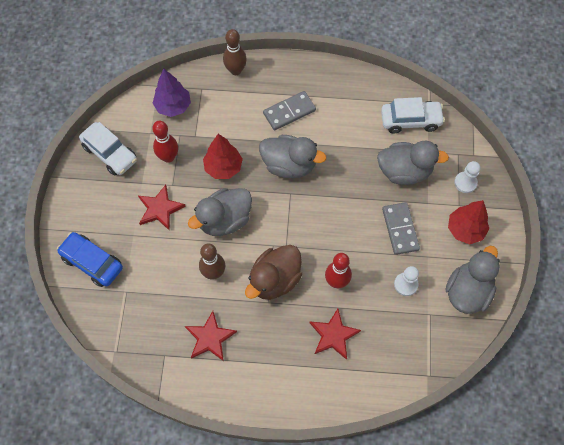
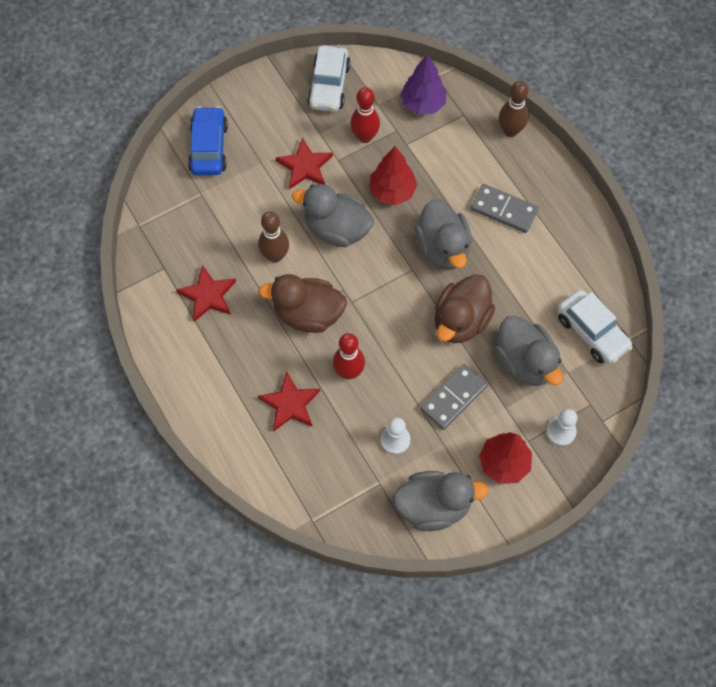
camera: 55 degrees right, 0 degrees up
(349, 189) = (461, 321): none -> brown duck

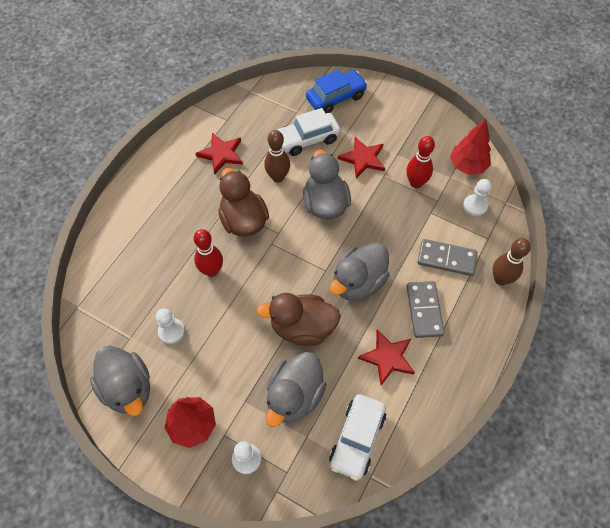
camera: 60 degrees right, 5 degrees down
(290, 404) = (164, 245): red star -> red star (387, 358)
(329, 86) = (440, 140): white car -> white car (307, 139)
(392, 191) = (383, 223): red tree -> red tree (467, 166)
(423, 104) = (475, 206): purple tree -> white pawn
(453, 398) = (231, 356): grey domino -> grey domino (446, 258)

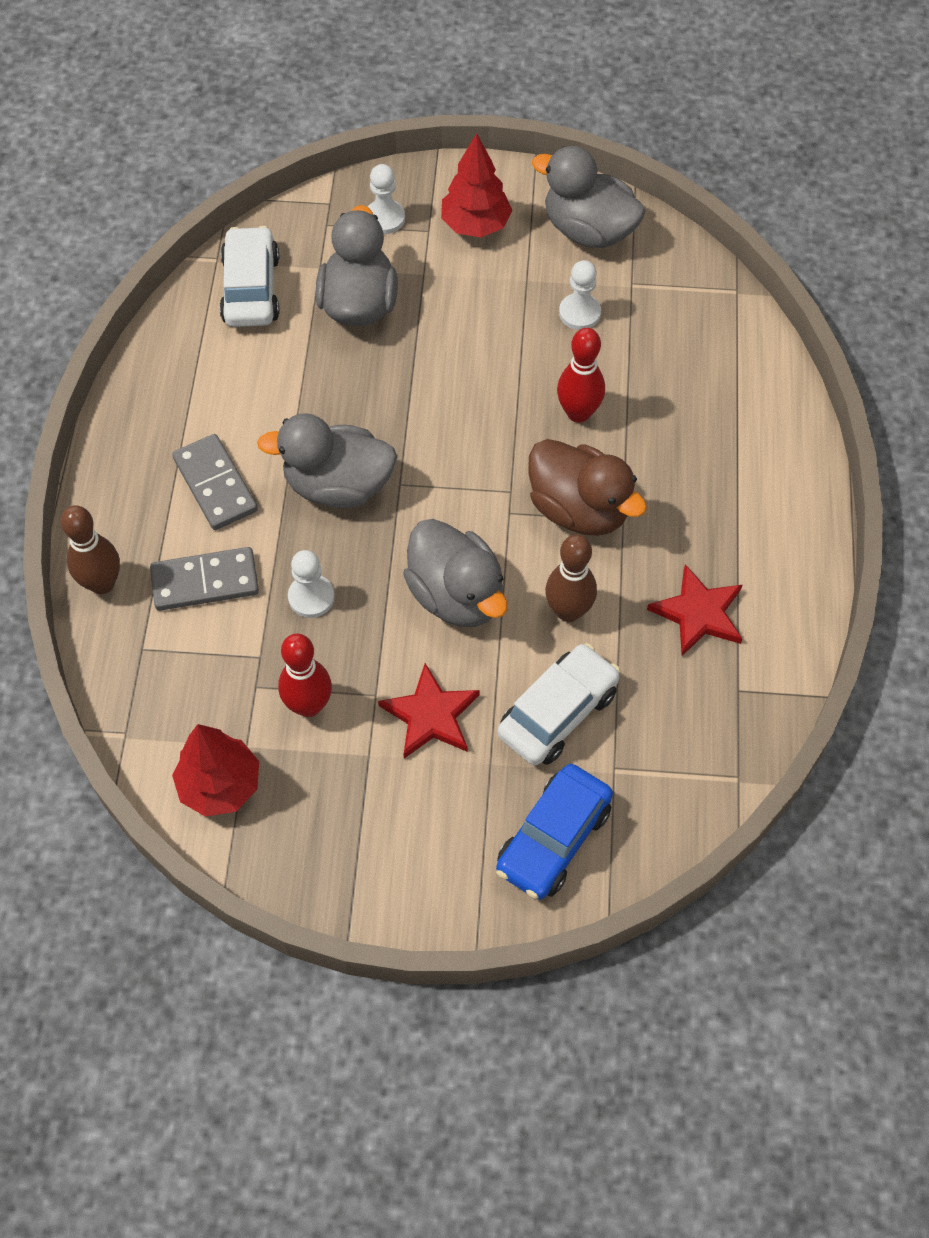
camera: 155 degrees right, 0 degrees up
(302, 328) = (393, 389): brown duck -> none
(358, 282) = (338, 485): grey duck -> grey duck turned 105 degrees counterclockwise
(387, 358) = (248, 398): red star -> none
(475, 206) = (182, 703): white pawn -> white pawn (311, 597)

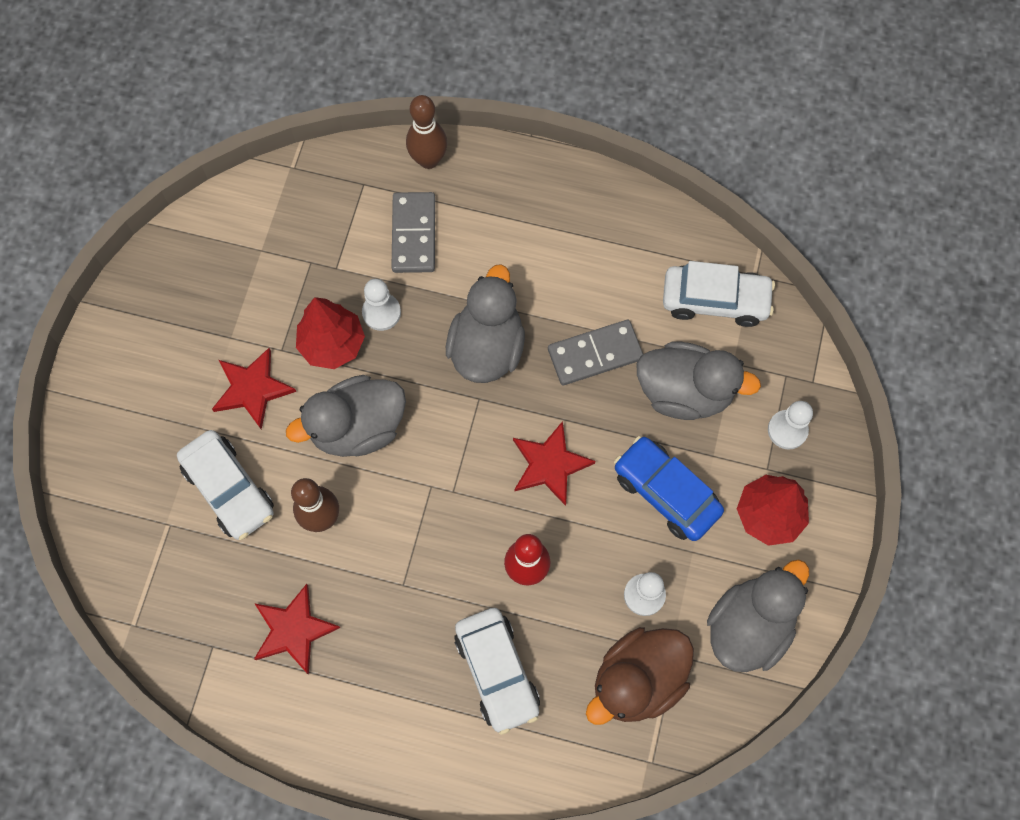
camera: 100 degrees right, 10 degrees up
(215, 485) = (506, 250): grey domino -> grey domino (595, 354)
(220, 786) = (233, 228): red tree -> red tree (332, 344)
(309, 705) = (284, 299): red bowling pin -> none
(462, 408) = (549, 464): none -> red star
(553, 839) = (122, 464): blue car -> blue car (666, 492)
(579, 509) = (422, 548): brown duck -> brown duck (637, 680)
(689, 423) = (497, 671): none -> white car

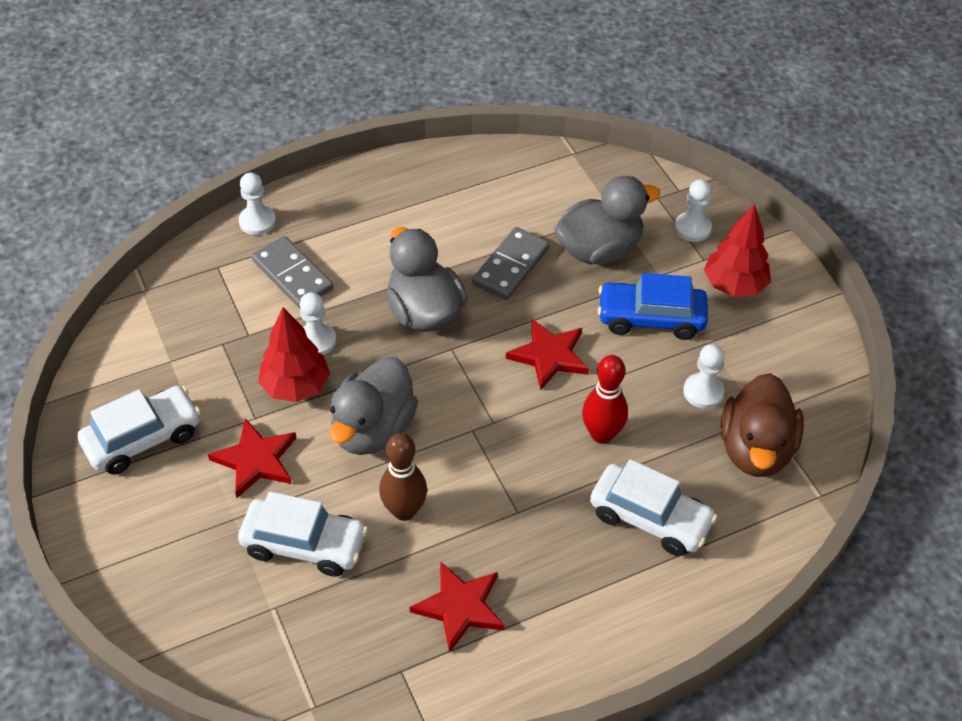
camera: 40 degrees left, 20 degrees down
(428, 160) = (257, 221): brown bowling pin -> white pawn
(715, 300) = (563, 183): white car -> white car (143, 438)
(749, 626) = (793, 361): grey duck -> none

